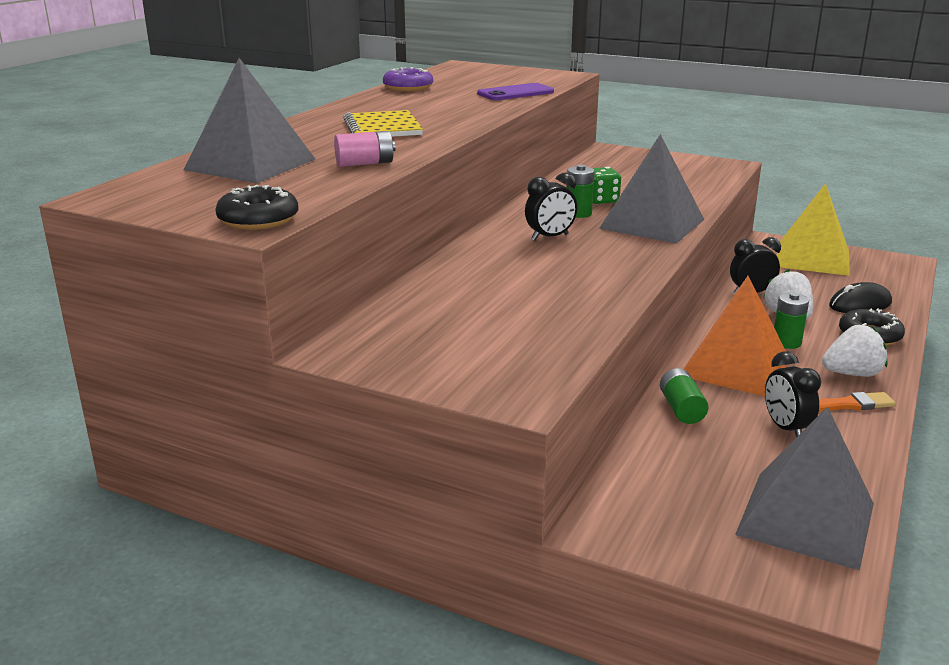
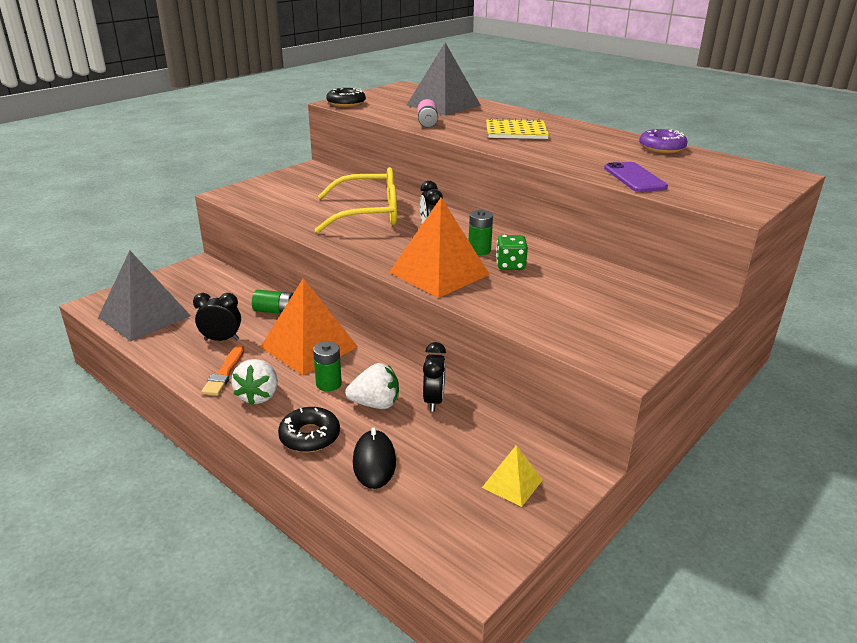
camera: 105 degrees right, 5 degrees up
(521, 274) = (369, 214): none -> yellow glasses
(652, 224) = (439, 273): grey pyramid -> orange pyramid
(812, 258) = (512, 483): yellow pyramid -> yellow pyramid, size x0.51

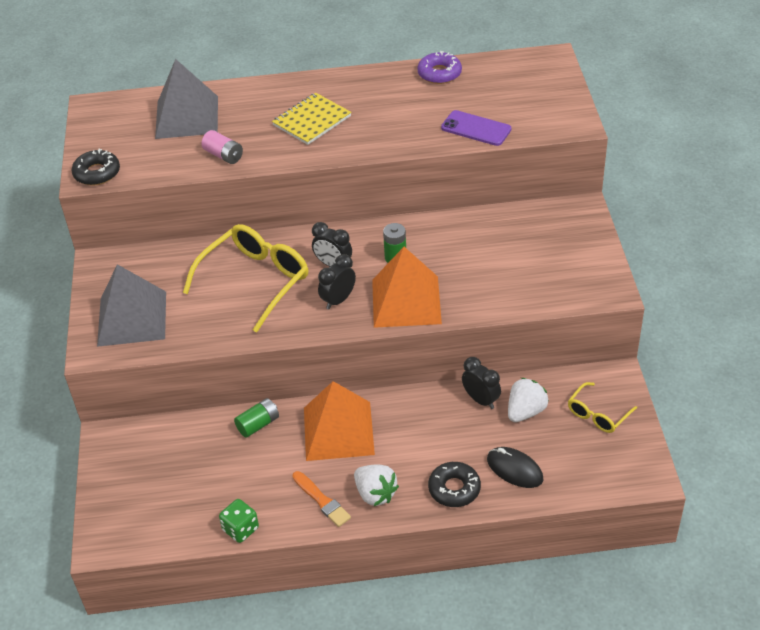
camera: 45 degrees left, 15 degrees up
(144, 316) = (167, 516): grey pyramid -> grey pyramid (132, 318)
(221, 339) = (267, 480): black clock -> black clock (338, 300)
(328, 384) = (402, 445): green battery -> none
(375, 404) = (453, 433): white strawberry -> white strawberry (525, 411)
(510, 265) = (436, 257): green dice -> green dice (240, 529)
(512, 483) = (597, 414): yellow pyramid -> yellow glasses

